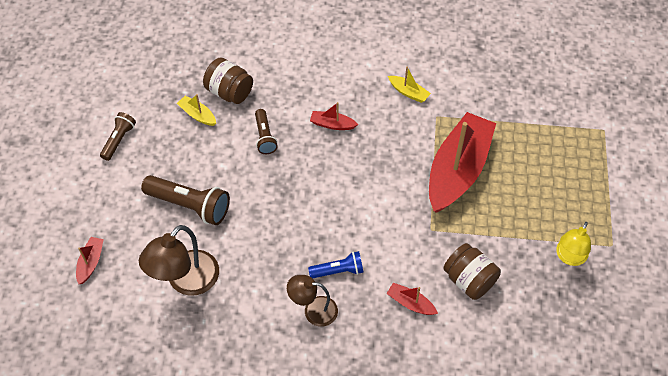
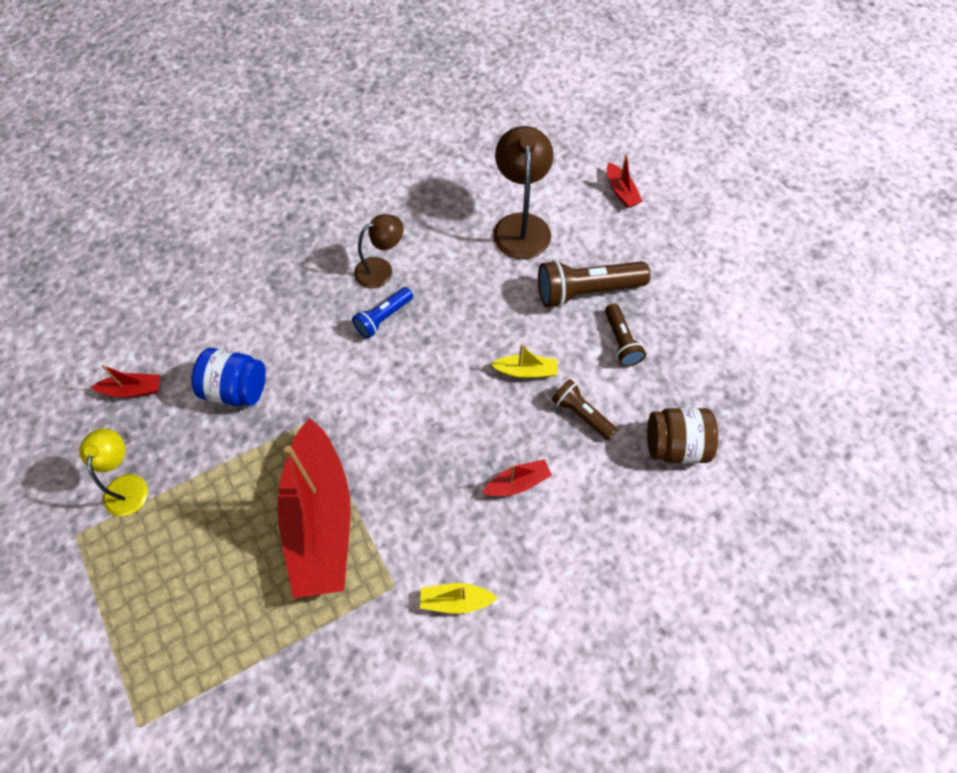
camera: 145 degrees right, 5 degrees up
(119, 140) = (728, 311): brown flashlight -> brown flashlight (621, 342)
(197, 115) = (680, 392): yellow boat -> yellow boat (526, 371)
(410, 303) = (287, 330): red boat -> red boat (133, 390)
(469, 280) = (236, 389): brown jar -> blue jar

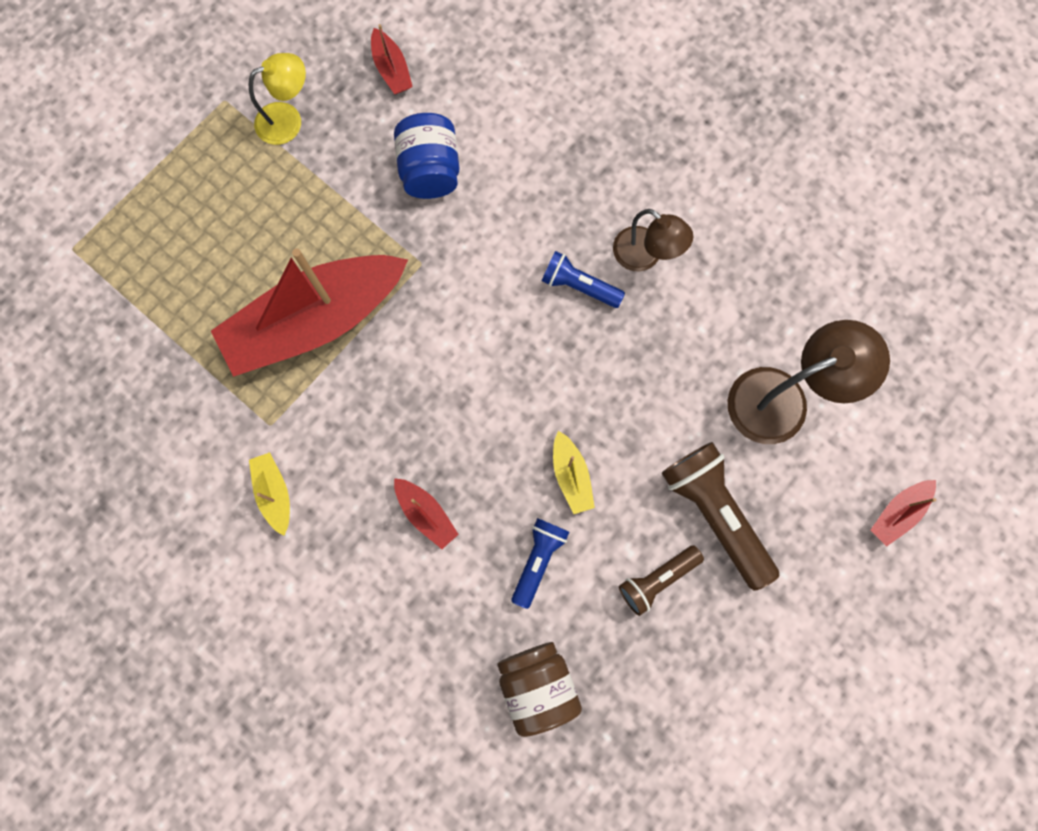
camera: 70 degrees right, 15 degrees up
(581, 414) = (538, 560): brown flashlight -> blue flashlight

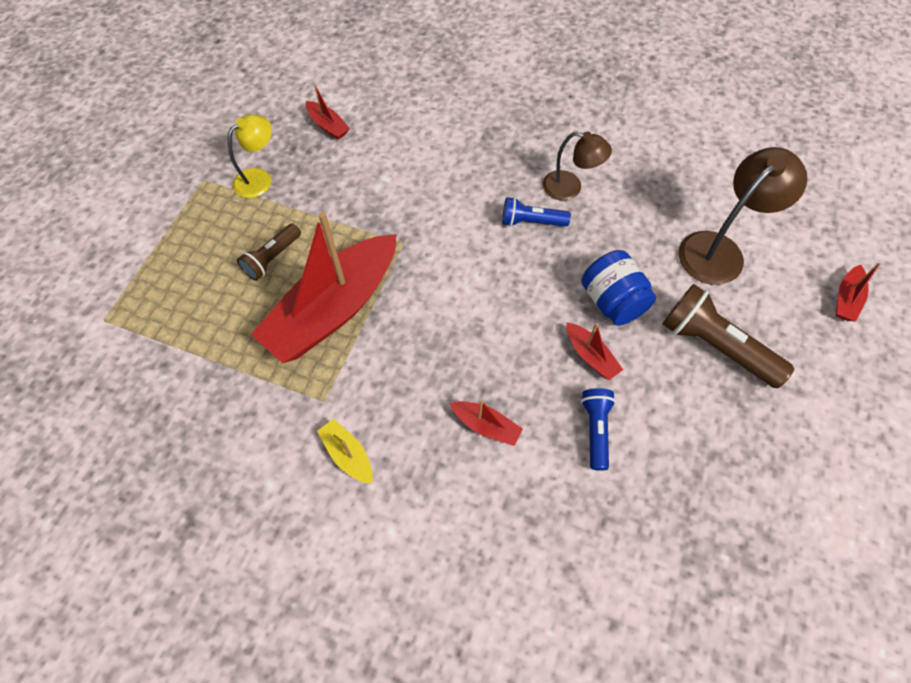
camera: 20 degrees left, 15 degrees down
(430, 170) = (384, 180): blue jar -> blue jar (612, 301)
(537, 685) = (645, 534): brown jar -> none
(571, 476) = (590, 356): yellow boat -> red boat
(657, 580) = (697, 411): brown flashlight -> brown flashlight (272, 258)

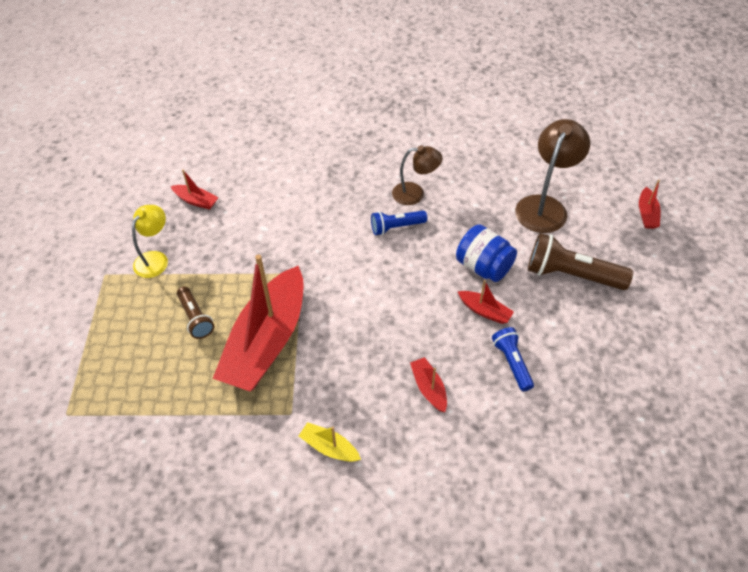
camera: 20 degrees left, 10 degrees down
(272, 258) = (196, 318): brown flashlight -> brown flashlight turned 45 degrees counterclockwise
(486, 426) = (429, 388): red boat -> red boat turned 120 degrees counterclockwise

